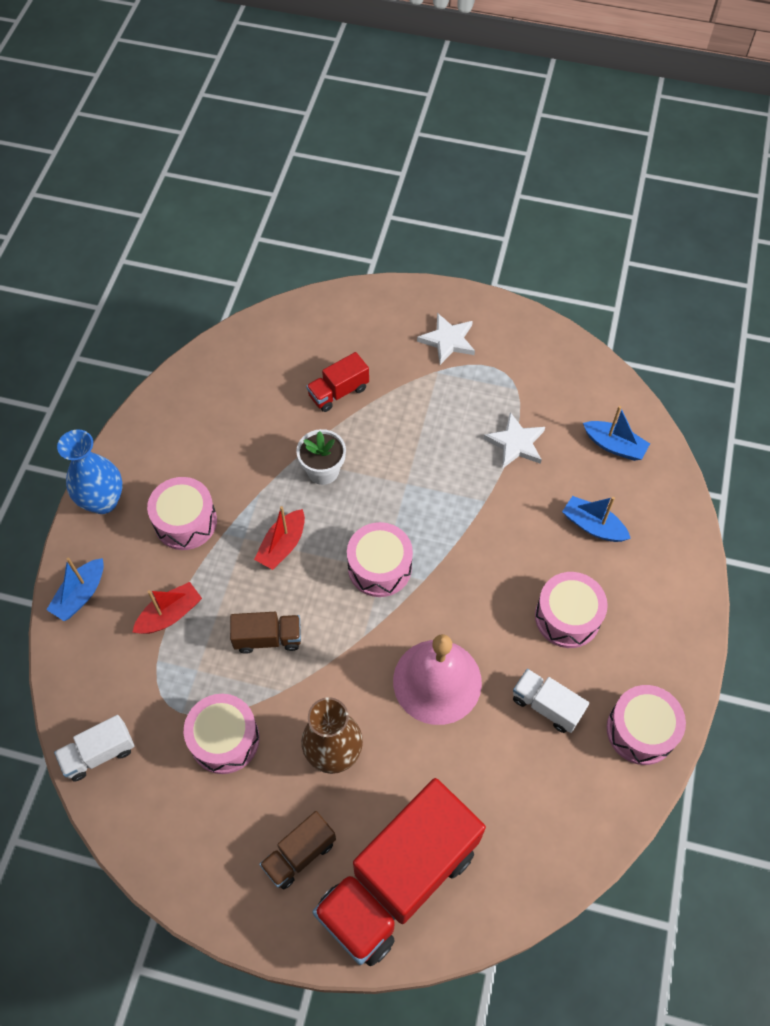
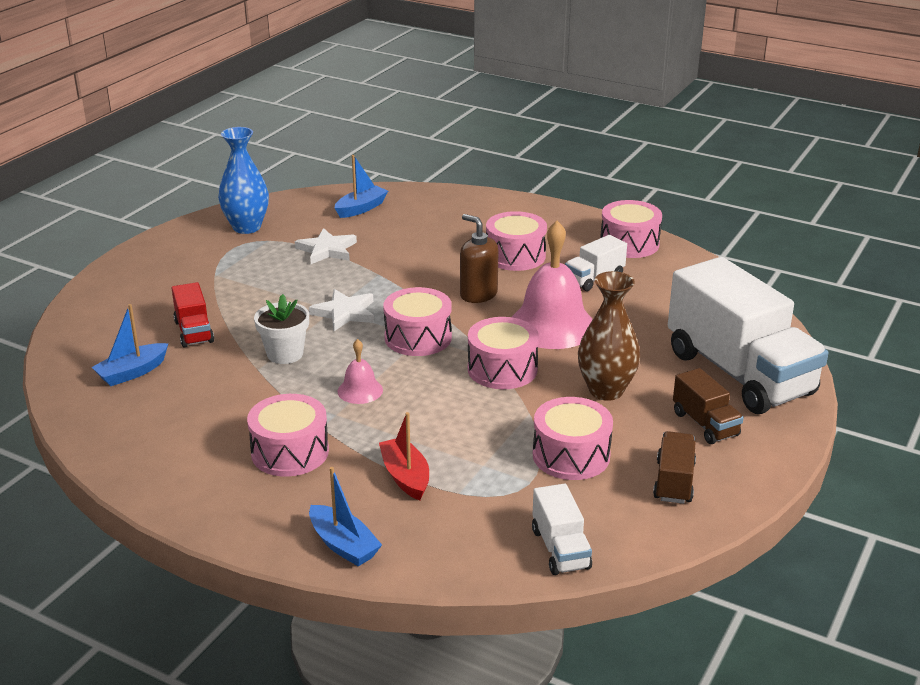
camera: 75 degrees left, 30 degrees down
(103, 501) = (219, 513): blue vase -> blue vase (246, 227)
(268, 638) = (465, 413): brown truck -> brown truck (674, 482)
(282, 545) = (360, 390): red boat -> pink bell
(346, 652) = (502, 369): none -> pink drum
(398, 881) = (739, 373): red truck -> white truck
(448, 340) = (184, 264): white star -> white star (345, 313)
(475, 600) = (478, 294): none -> brown soap dispenser
(593, 526) = (434, 230): blue boat -> blue boat (132, 372)

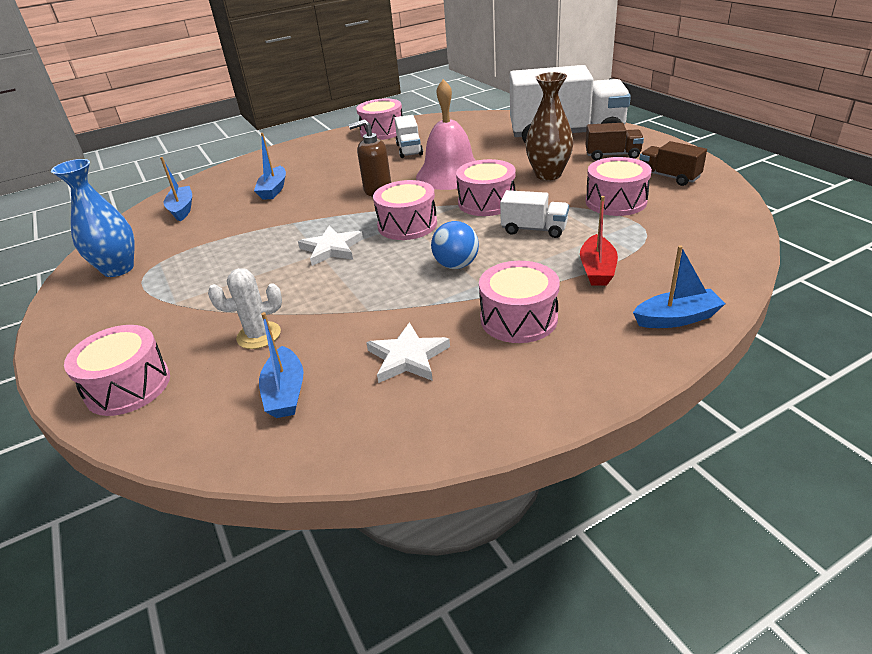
camera: 55 degrees left, 5 degrees up
(194, 332) = (259, 335): red truck -> white cactus
(285, 354) = (360, 290): white flower pot -> none
(327, 250) = (221, 237): white star -> white star (407, 357)
(360, 390) = (456, 265): pink bell -> blue ball
(405, 477) = (597, 269): red boat -> red boat turned 90 degrees counterclockwise
(434, 237) = (273, 190): none -> blue boat
(515, 256) = (344, 167): pink drum -> pink drum (128, 386)
(560, 549) = (725, 228): white truck -> white truck (534, 229)

